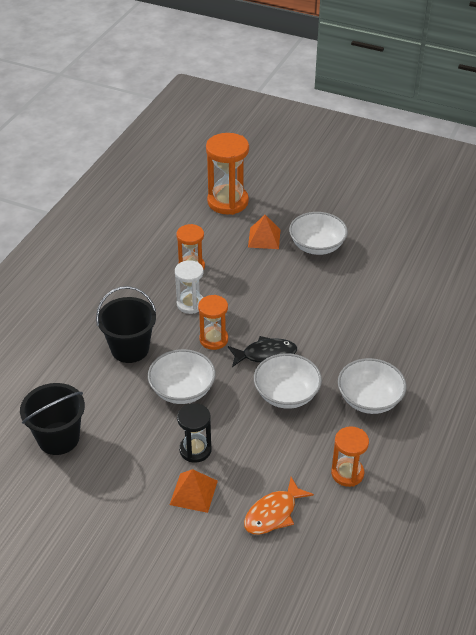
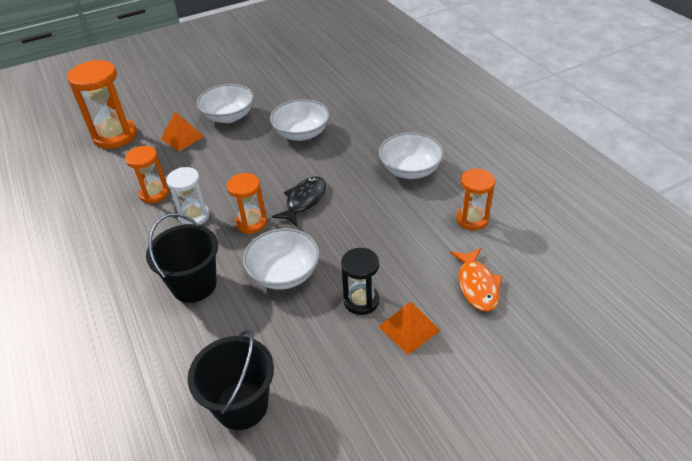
camera: 50 degrees left, 0 degrees up
(286, 394) = (358, 211): white bowl -> white bowl (301, 133)

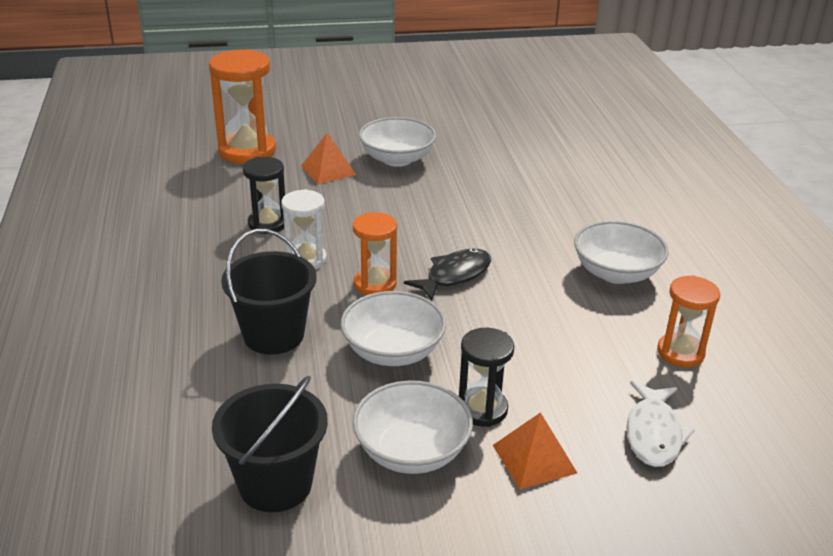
camera: 15 degrees right, 10 degrees down
(154, 194) = (267, 224): orange hourglass -> black hourglass
(301, 133) = (484, 198): white bowl -> white bowl (412, 451)
(477, 285) = (654, 433): orange fish -> white fish

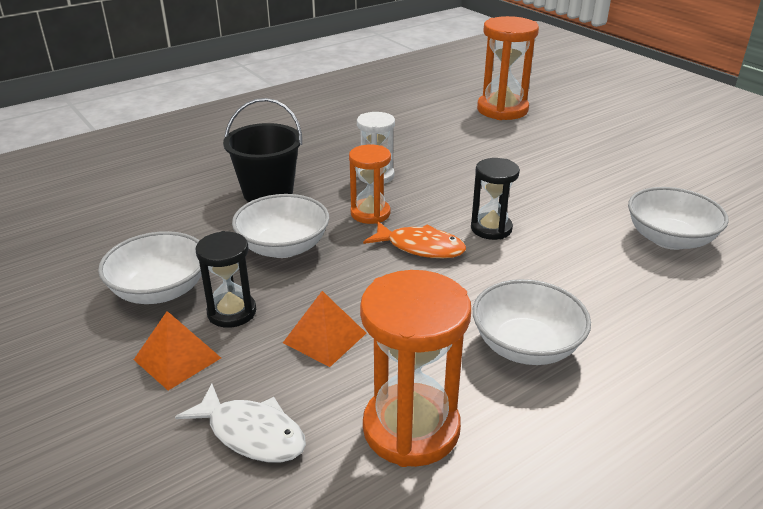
camera: 65 degrees right, 0 degrees up
(267, 224) = (409, 147): black hourglass -> black hourglass (491, 228)
(275, 484) = (101, 243): black bucket -> none
(328, 170) = (518, 146): orange pyramid -> orange pyramid (324, 337)
(397, 159) = (580, 169): white bowl -> white bowl (669, 239)
(454, 275) = (420, 247): black fish -> orange fish
(654, 433) = (251, 433): white fish -> white fish turned 135 degrees counterclockwise
(680, 352) = (411, 428): orange hourglass -> orange hourglass, size x1.65

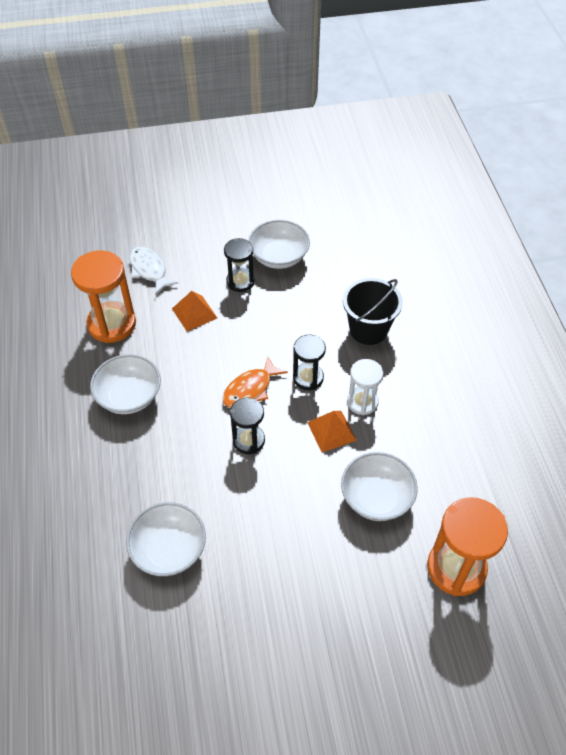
camera: 115 degrees right, 20 degrees up
(177, 358) = (216, 254): orange pyramid -> orange pyramid (331, 431)
(251, 433) = (149, 270): white fish -> white fish turned 90 degrees clockwise
(283, 247) = (292, 319): white bowl -> white bowl (376, 497)
(370, 213) = (308, 378): orange hourglass -> black hourglass

